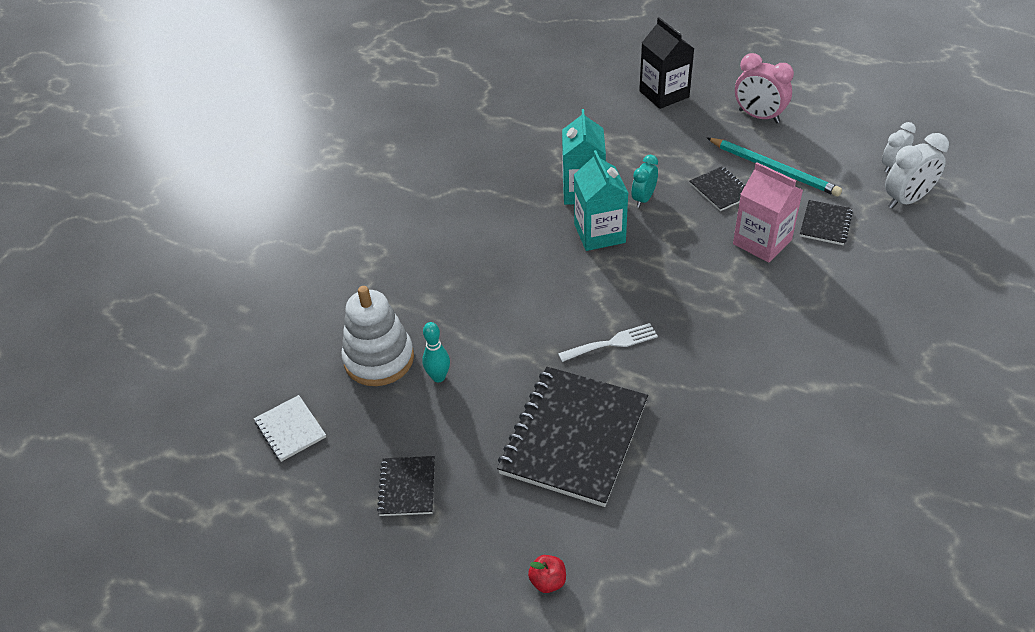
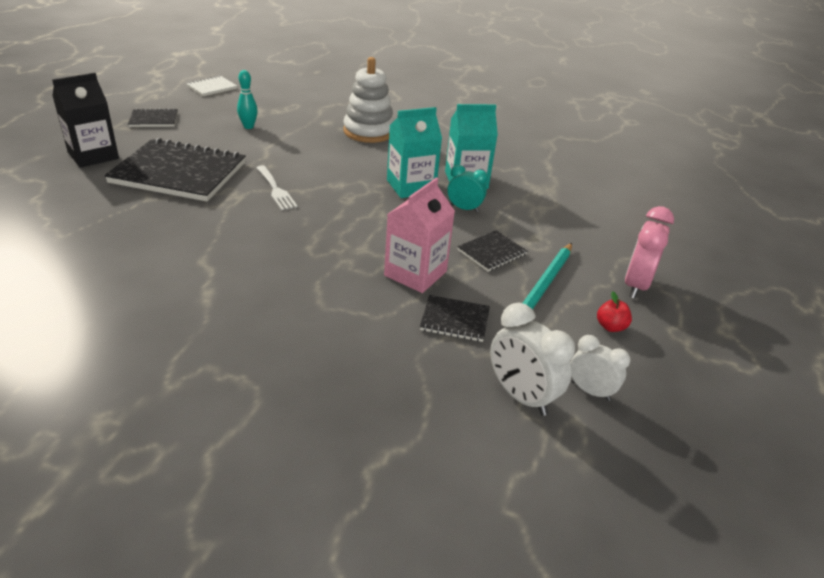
camera: 75 degrees right, 10 degrees down
(379, 359) = (268, 108): white stacking toy -> white stacking toy (368, 132)
(548, 581) = (54, 163): red apple -> red apple (610, 327)
(664, 94) = (639, 225): black carton -> black carton (93, 155)

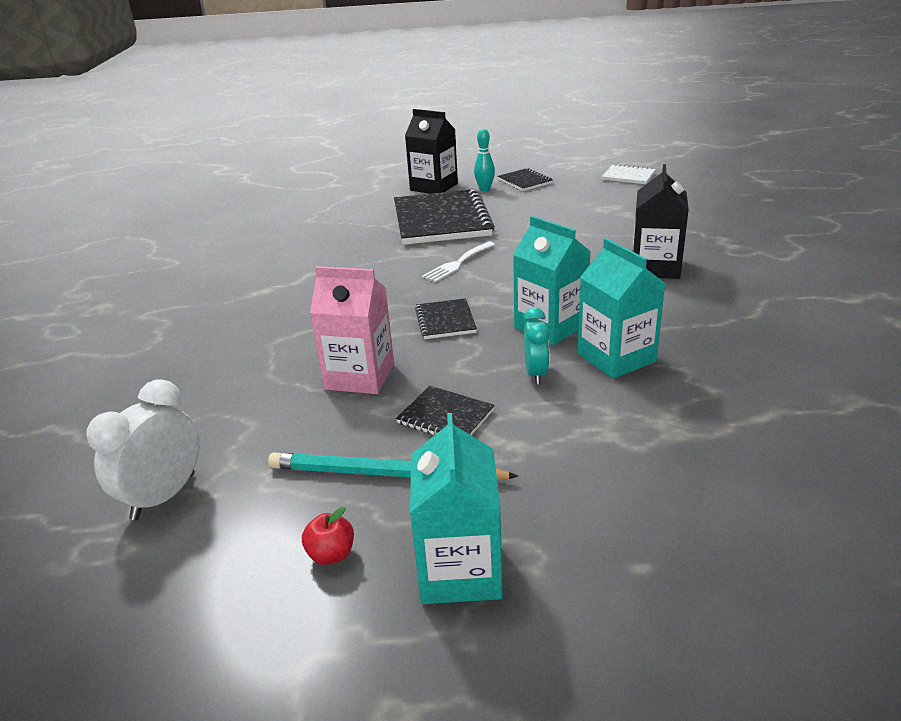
camera: 75 degrees right, 5 degrees down
(248, 127) = (569, 214): turquoise bowling pin -> turquoise bowling pin (485, 189)
(368, 132) = (655, 267): white stacking toy -> black carton
(454, 320) = (284, 422): black notebook -> black notebook (445, 321)
(590, 391) = (184, 553): white clock -> none
(636, 285) = (460, 570): pink clock -> turquoise carton

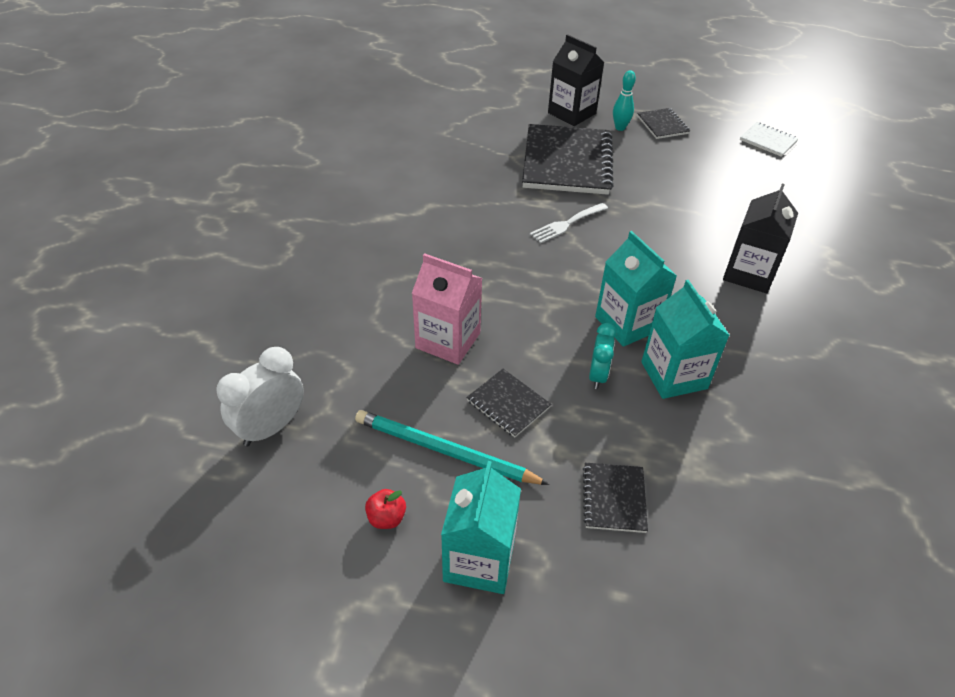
camera: 10 degrees right, 15 degrees up
(445, 321) = (537, 294): black notebook -> black notebook (614, 498)

